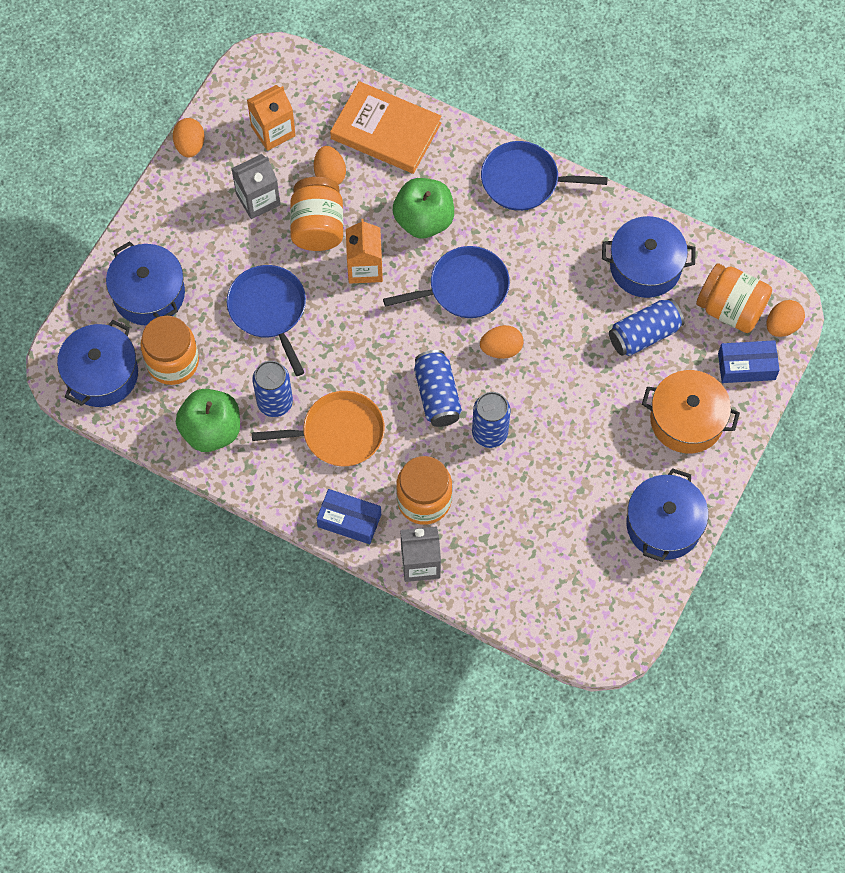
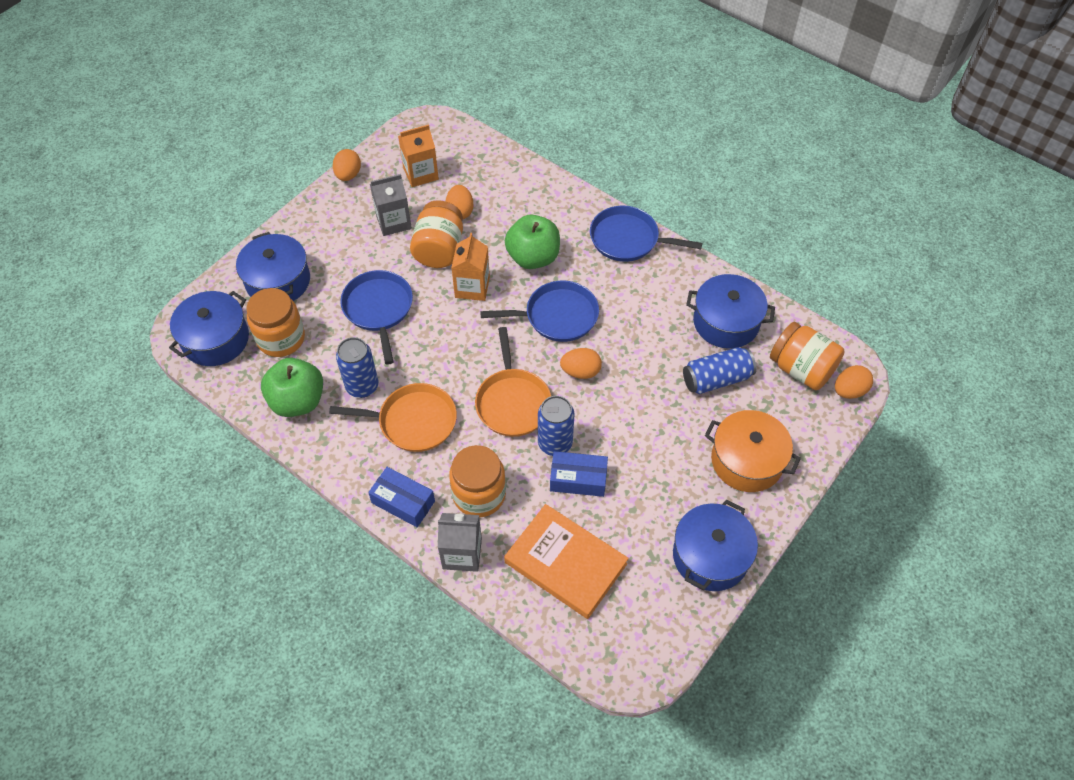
camera: 10 degrees right, 10 degrees down
(386, 131) = (516, 186): orange book -> orange book (565, 563)
(437, 395) = (513, 402): blue can -> orange pan
(746, 366) = (811, 421): blue box -> blue box (578, 479)

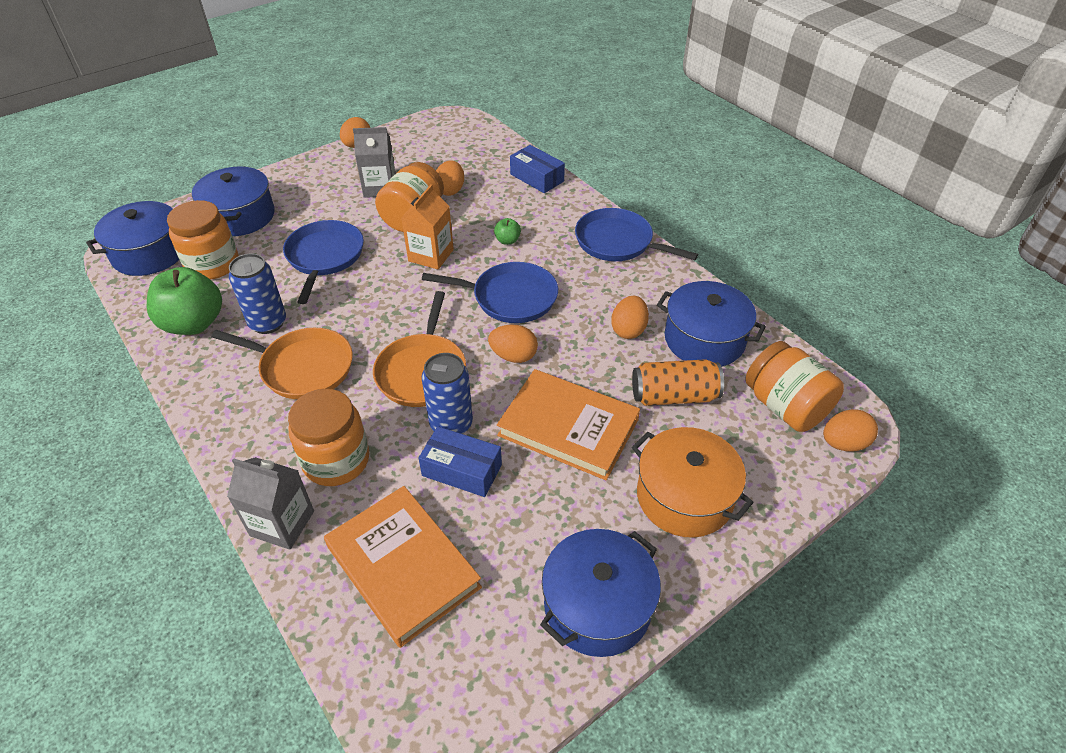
camera: 15 degrees right, 10 degrees down
(403, 502) = (246, 448): blue box -> blue box (537, 178)
(420, 174) = (427, 155): orange carton -> none
(533, 257) = (507, 241): green apple -> green apple, size x0.44
(645, 425) = (568, 427): none -> orange book
(664, 326) = (628, 330): none -> orange egg
(716, 379) = (674, 396): blue can -> orange can

